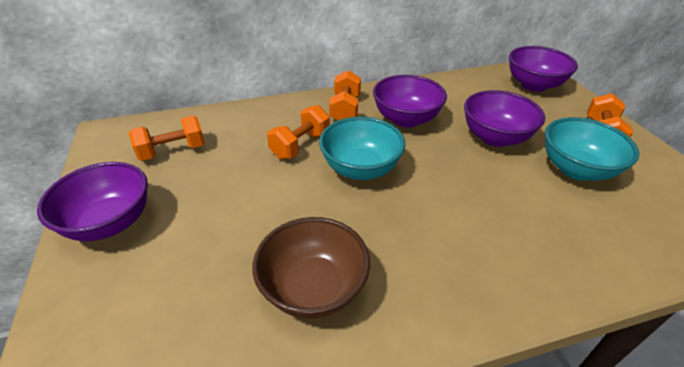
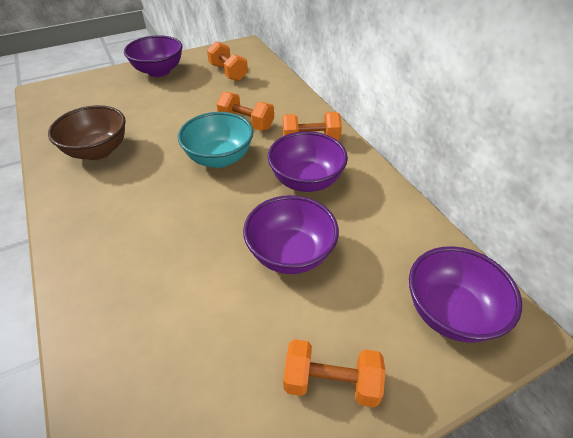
camera: 80 degrees right, 5 degrees up
(576, 169) = (240, 329): turquoise bowl -> none

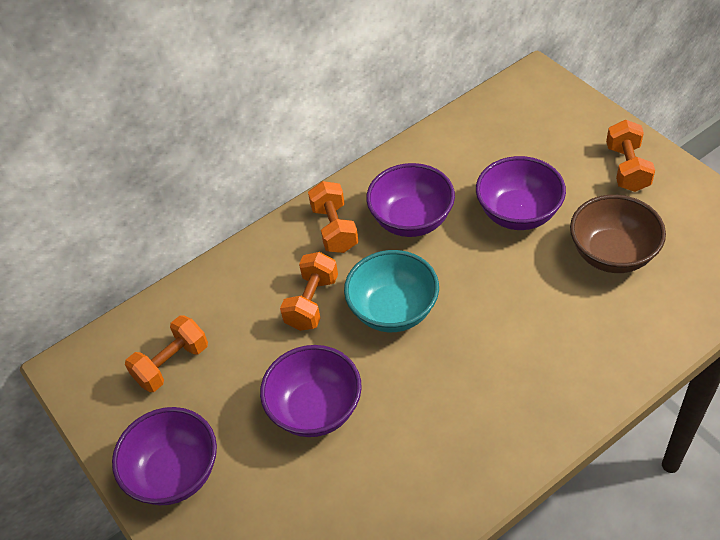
camera: 95 degrees left, 5 degrees up
(98, 151) = (413, 459): brown bowl -> brown bowl (612, 254)
(450, 312) = (539, 109): purple bowl -> purple bowl (315, 409)

